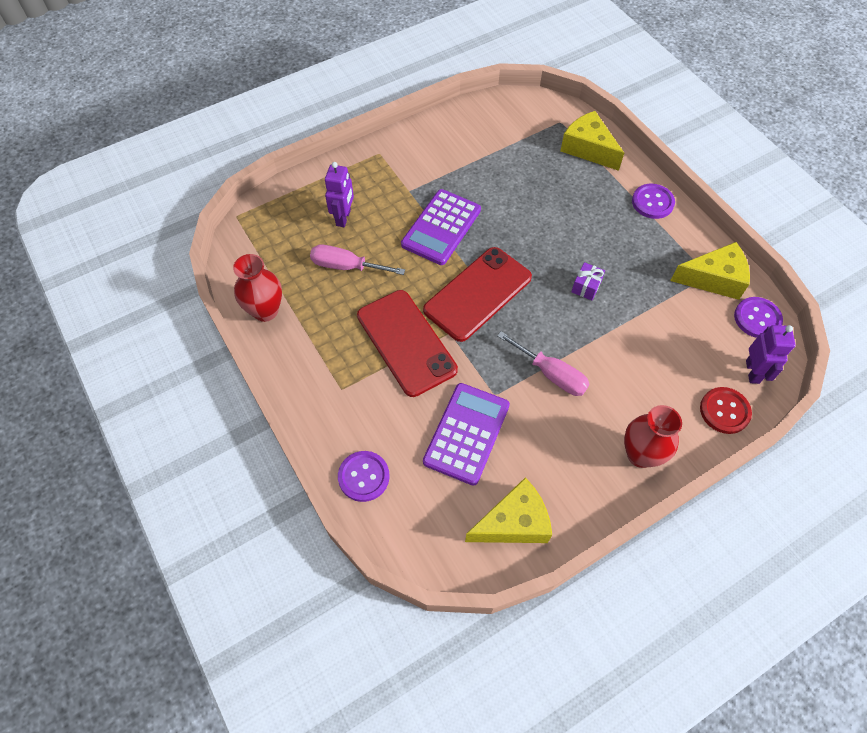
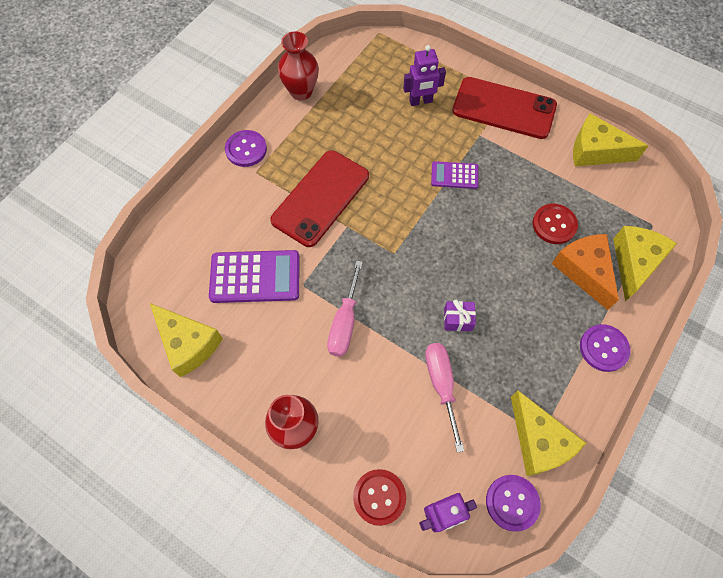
camera: 65 degrees right, 5 degrees up
(346, 266) = (372, 125): pink screwdriver -> pink screwdriver (441, 385)
(364, 477) = (186, 219): purple button -> purple button (246, 149)
(441, 227) = (454, 175): purple calculator -> purple calculator, size x0.57
(473, 122) = (595, 151): none -> yellow cheese
(478, 294) = (398, 232): red phone -> red phone (504, 108)
(528, 181) = (554, 225): none -> red button
(580, 182) = (584, 271): none -> orange cheese

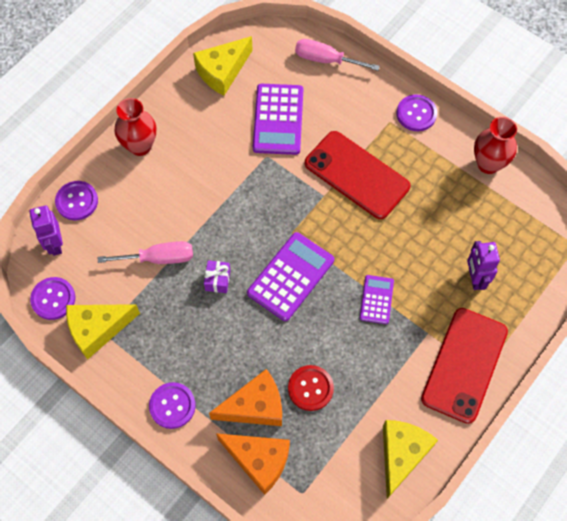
camera: 95 degrees right, 0 degrees up
(344, 322) = (226, 187): pink screwdriver -> pink screwdriver (326, 60)
(379, 497) = (77, 201): red button -> purple button
(442, 250) = (290, 276): none -> purple calculator
(634, 263) = (259, 460): yellow cheese -> orange cheese

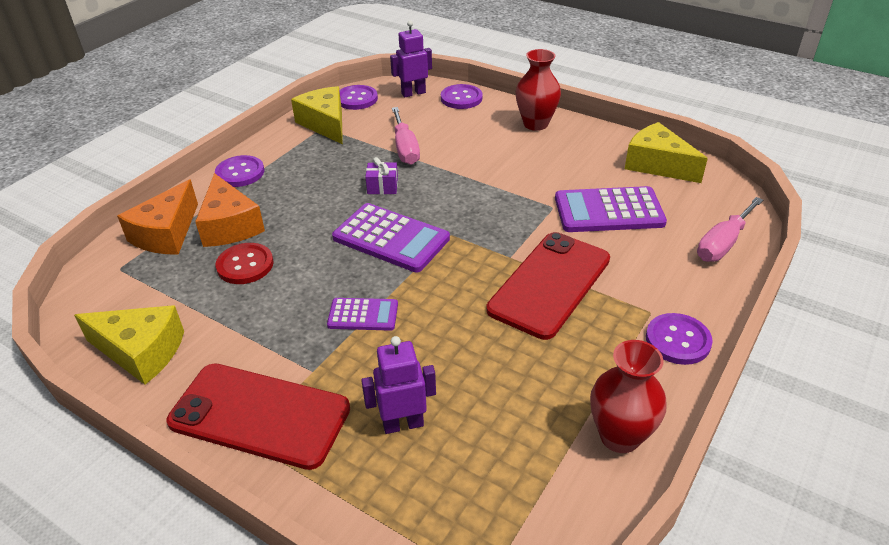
camera: 85 degrees right, 25 degrees down
(326, 60) = (723, 243): pink screwdriver -> pink screwdriver turned 150 degrees counterclockwise

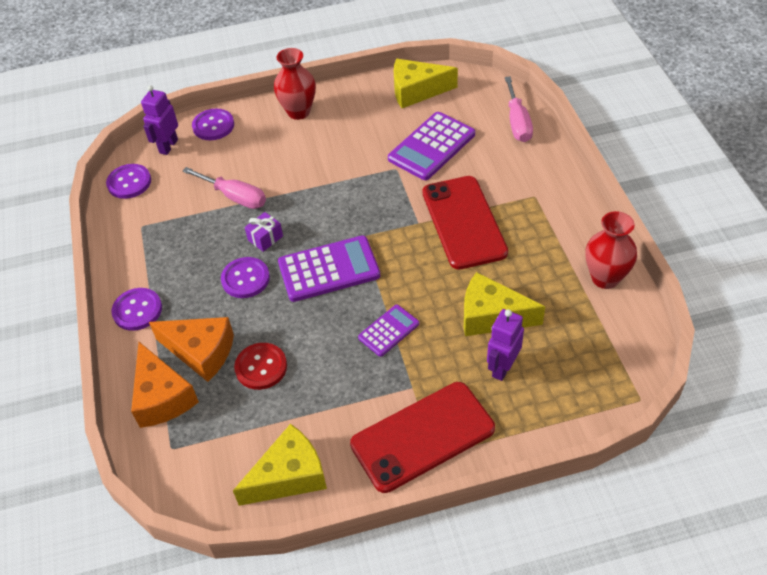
camera: 45 degrees left, 10 degrees up
(325, 124) = (139, 221): yellow cheese -> yellow cheese (491, 316)
(678, 340) = (567, 202): purple button -> purple button (245, 279)

